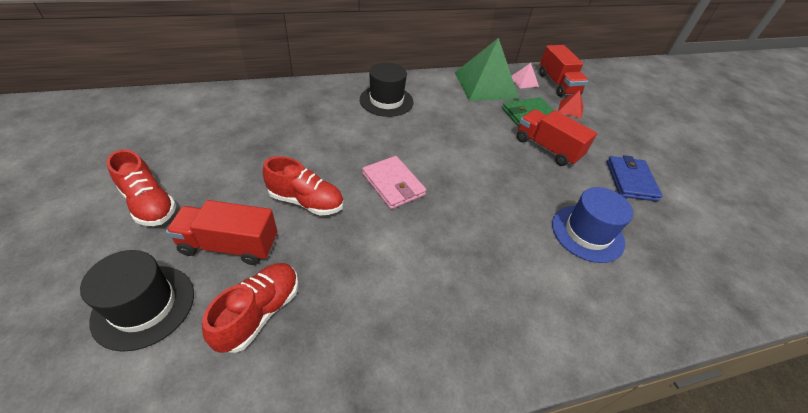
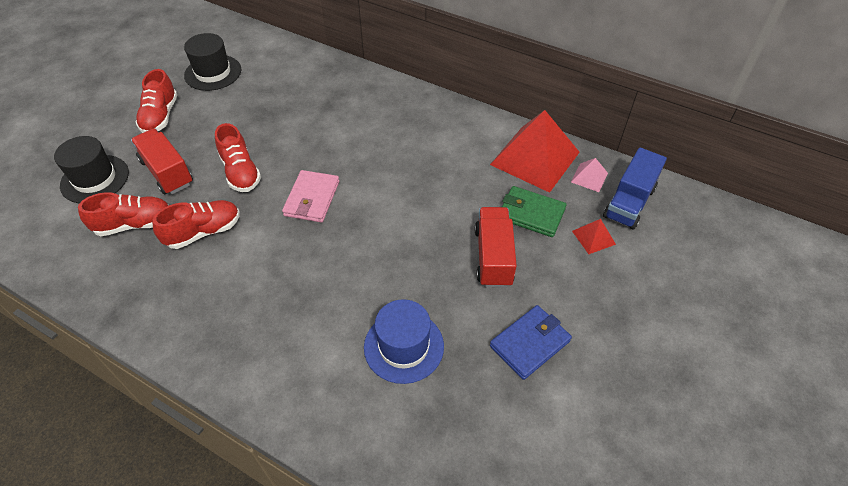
camera: 50 degrees right, 5 degrees up
(342, 267) = (203, 232): none -> red shoe
(386, 101) = (409, 122): black hat -> black hat (213, 73)
(486, 85) = (535, 158): green pyramid -> red pyramid
(557, 84) = (629, 202): red truck -> blue truck

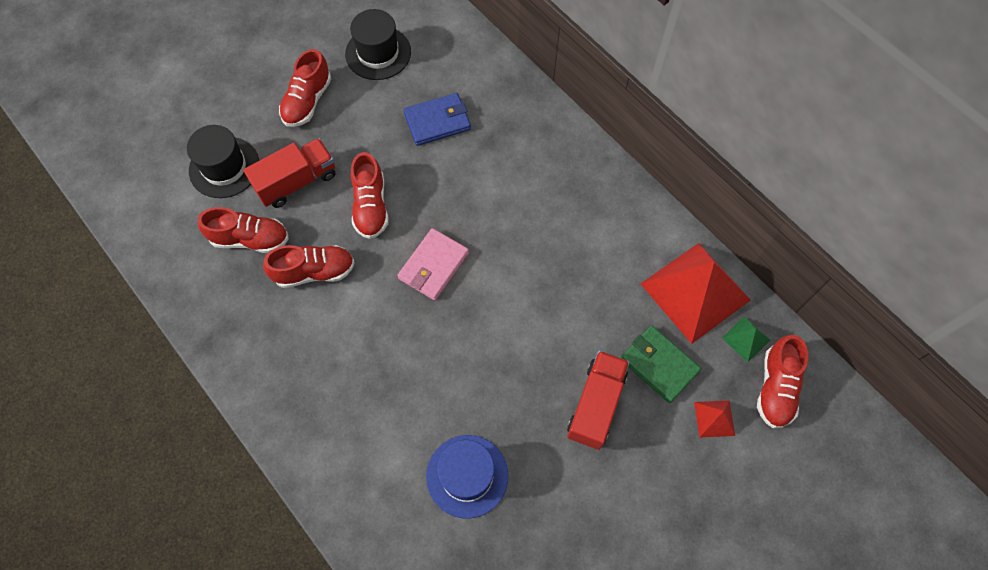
camera: 20 degrees right, 15 degrees up
(167, 172) = (296, 182): red truck -> red truck turned 75 degrees clockwise
(530, 343) = (592, 518): blue wallet -> blue wallet (437, 121)
(589, 177) = (746, 338): pink pyramid -> green pyramid
(629, 202) = (775, 388): blue truck -> red shoe

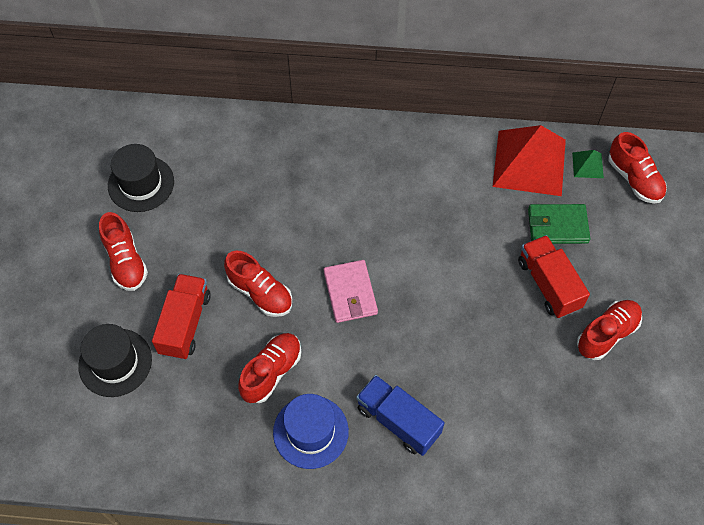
camera: 45 degrees left, 5 degrees down
(250, 239) = (197, 393): red shoe -> red shoe (607, 334)
(360, 395) = (398, 421): none -> blue truck
(437, 121) = (241, 195): blue wallet -> none
(467, 476) = (522, 402): blue hat -> blue hat (310, 431)
(714, 418) = (622, 228): red pyramid -> none

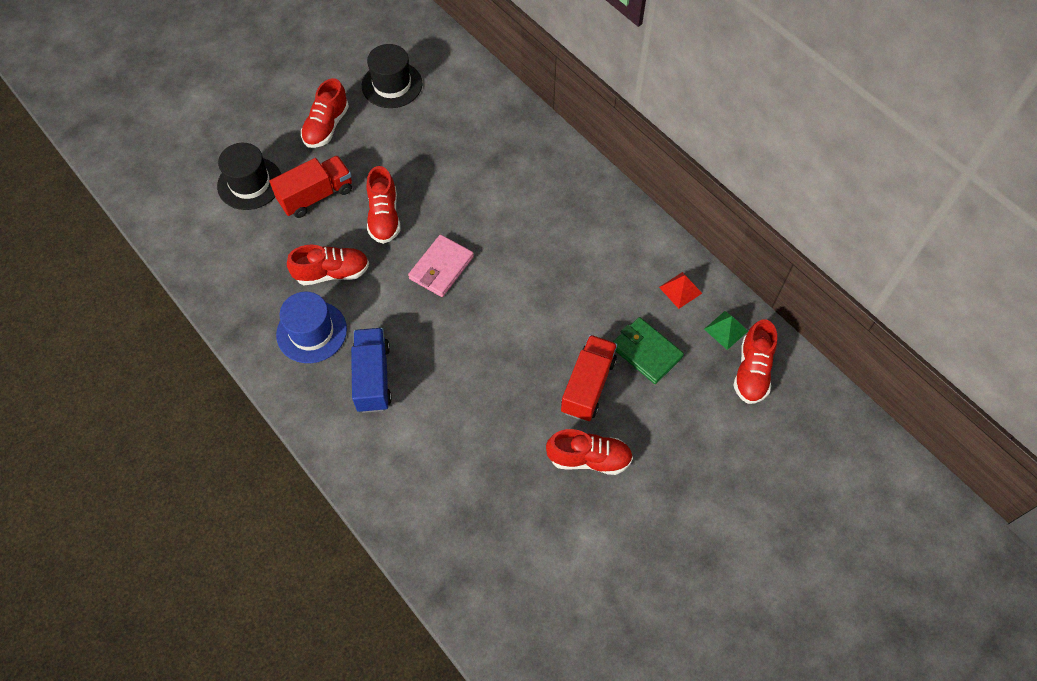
camera: 45 degrees right, 0 degrees up
(529, 163) = (680, 290): red pyramid -> red pyramid, size x0.43

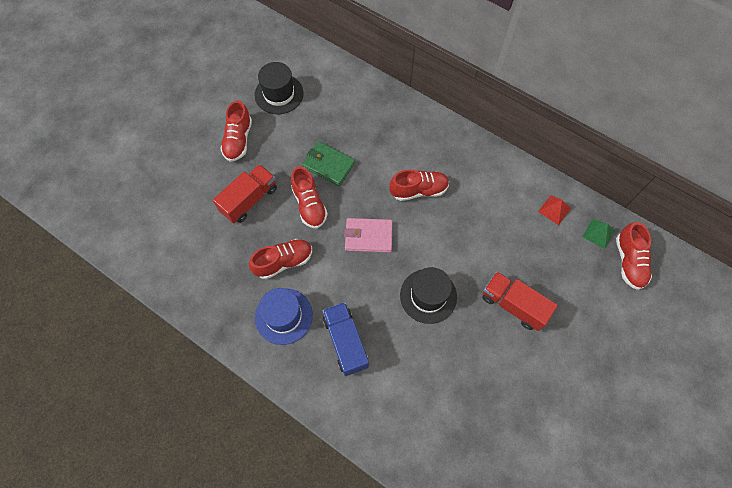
camera: 15 degrees left, 5 degrees up
(250, 183) = (192, 202): black hat -> black hat (428, 296)
(441, 268) = (368, 236): pink wallet -> pink wallet turned 75 degrees clockwise
(588, 386) = (513, 305): red truck -> red truck turned 60 degrees counterclockwise
(589, 458) = (534, 365): red shoe -> red shoe (419, 190)
(646, 352) = (546, 266): green wallet -> green wallet (328, 165)

